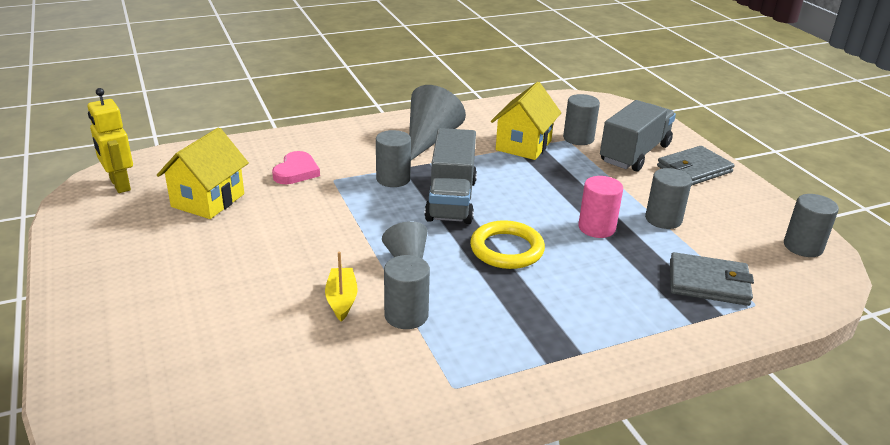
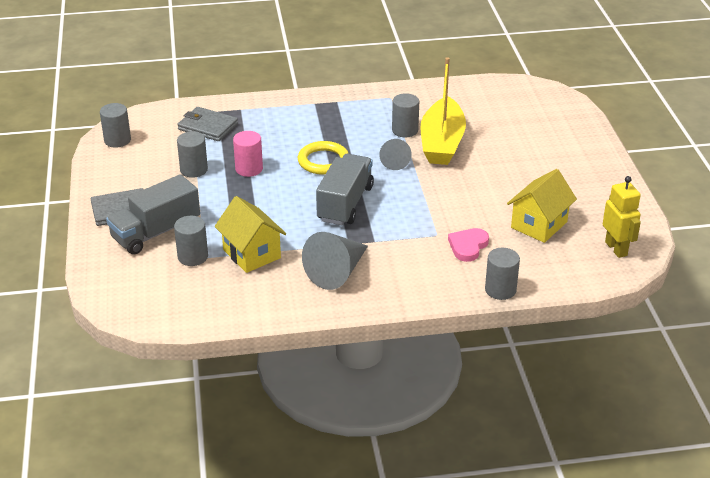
camera: 165 degrees left, 5 degrees up
(341, 300) = (442, 143): yellow boat -> yellow boat, size x2.25
(393, 179) = (386, 229): grey cylinder -> grey cylinder (500, 290)
(523, 145) = (251, 254): yellow house -> yellow house turned 75 degrees counterclockwise

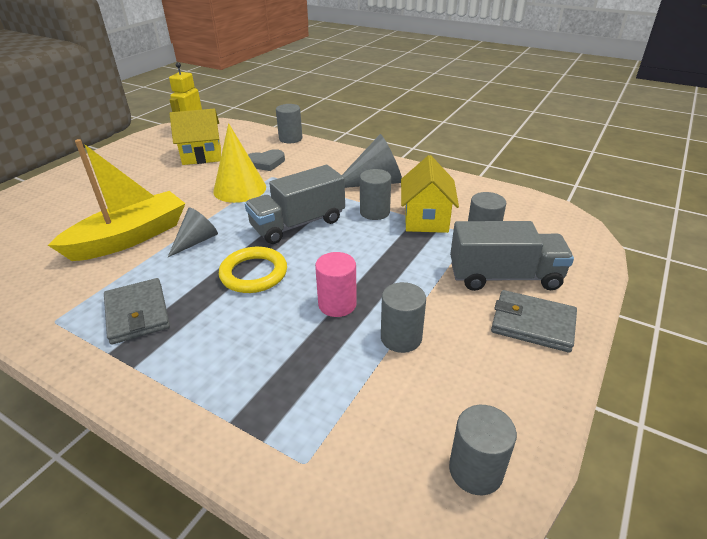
camera: 140 degrees left, 0 degrees up
(208, 127) = (312, 410): grey wallet -> grey wallet (137, 313)
(405, 130) = (129, 267): grey cylinder -> grey cylinder (374, 212)
(440, 210) = (240, 189): none -> yellow cone
(468, 246) = (266, 163): pink heart -> grey heart

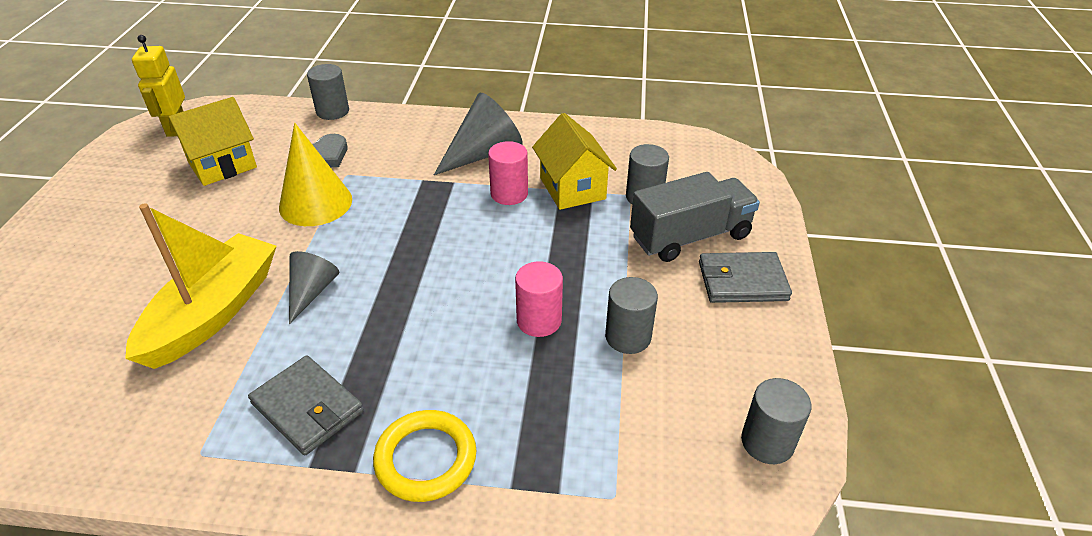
camera: 25 degrees left, 5 degrees up
(254, 273) = (417, 313): yellow ring -> yellow ring (426, 459)
(298, 224) = (427, 233): grey truck -> none
(374, 212) = (509, 194): grey cylinder -> pink cylinder

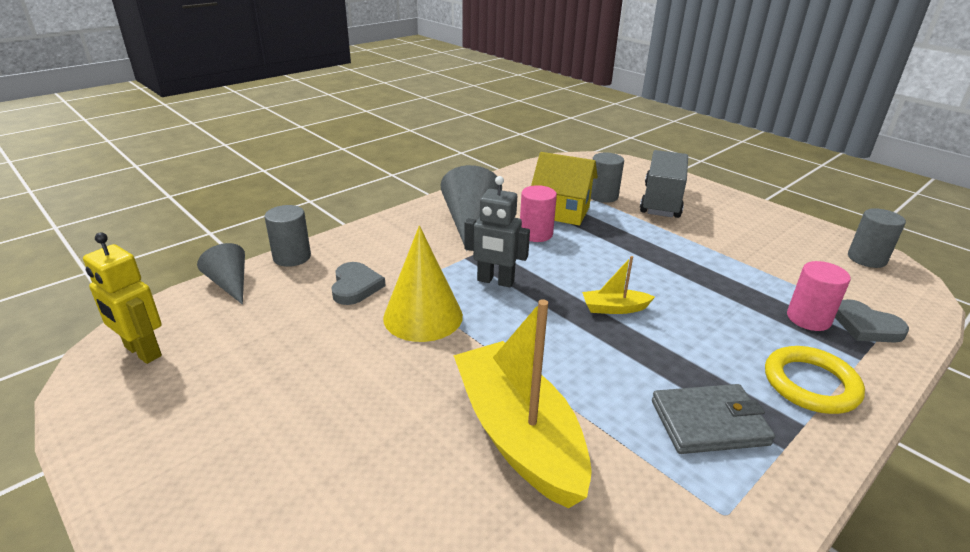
camera: 50 degrees left, 10 degrees down
(222, 165) = (272, 346): yellow house -> none
(311, 292) = (552, 365): grey cone -> grey cone (230, 284)
(402, 211) = (495, 281): none -> grey robot
(430, 290) = (614, 308): none -> yellow boat
(539, 320) = (695, 281): pink cylinder -> pink cylinder (808, 319)
(587, 478) = (866, 326): none -> grey heart
(628, 337) = (740, 259): grey cylinder -> none
(742, 281) = (720, 206): grey wallet -> none

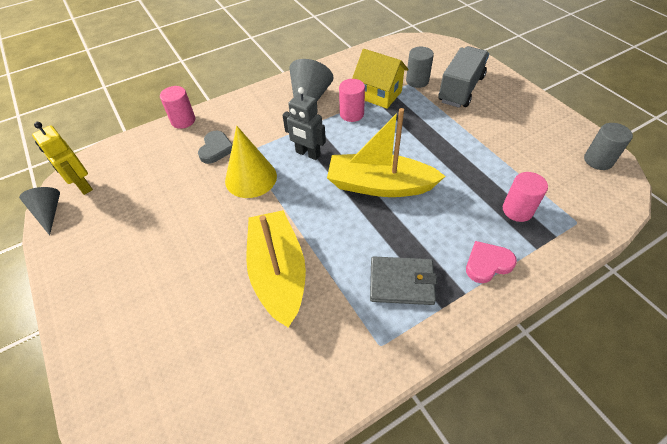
camera: 15 degrees right, 20 degrees up
(230, 284) = (141, 139): grey cone -> grey cone (49, 213)
(292, 257) = (183, 121): grey cylinder -> pink cylinder
(614, 308) = (380, 185): yellow boat -> yellow boat, size x2.25
(810, 384) = (487, 263): yellow ring -> pink heart
(866, 326) = (558, 222): grey heart -> none

